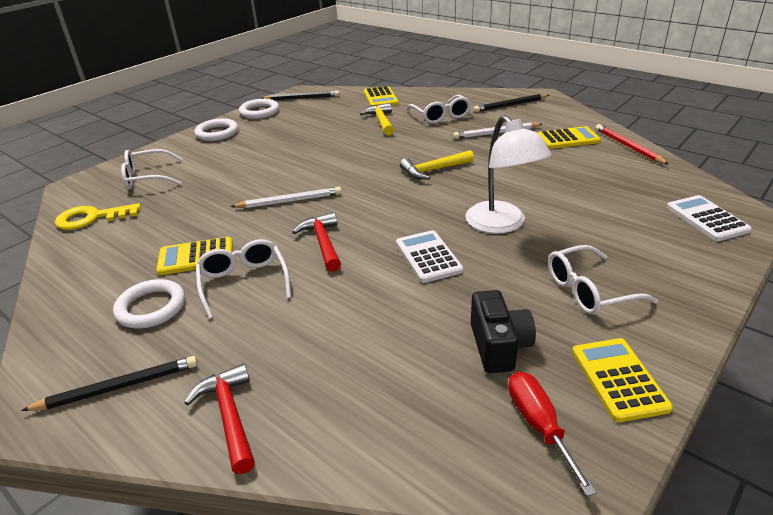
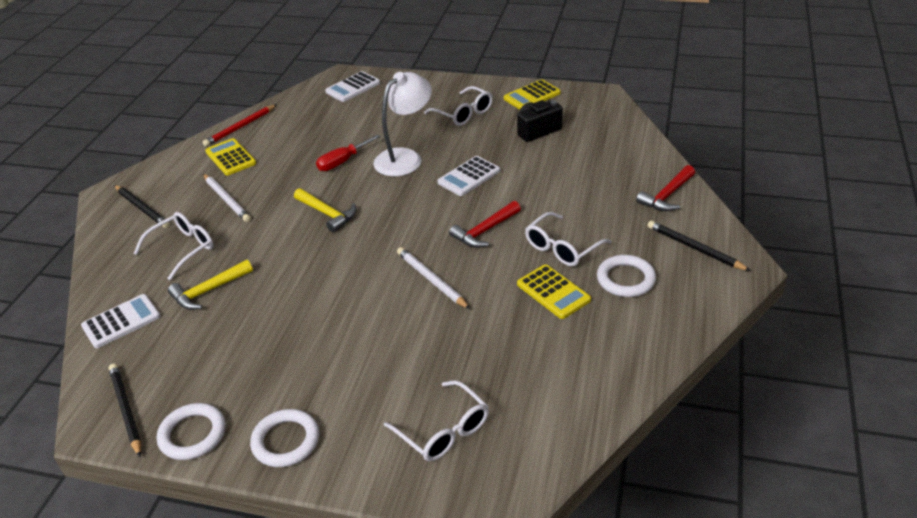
camera: 115 degrees left, 5 degrees up
(91, 218) = (552, 417): yellow key -> none
(380, 98) = (121, 321): yellow calculator -> white calculator
(539, 425) = (581, 109): red screwdriver -> red screwdriver (342, 162)

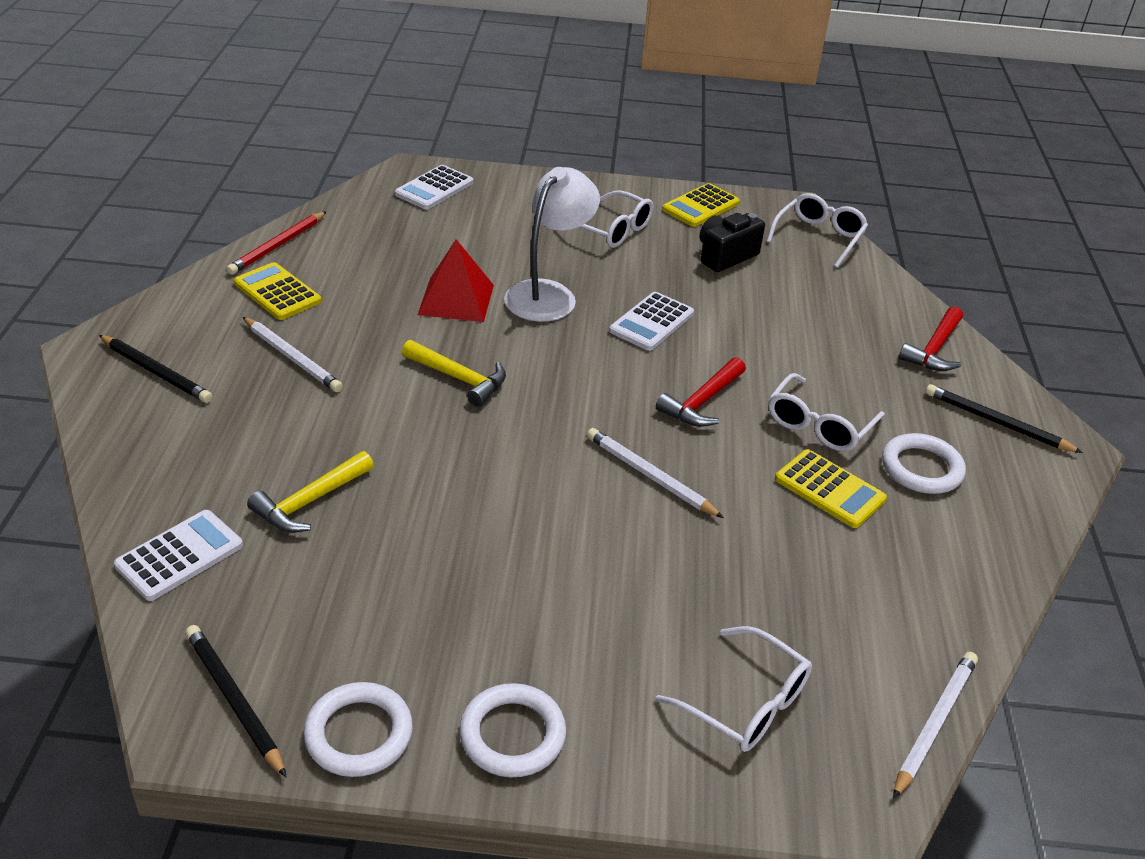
camera: 15 degrees left, 0 degrees up
(183, 249) = (246, 436): white glasses -> white glasses (819, 237)
(342, 162) = (456, 299): red screwdriver -> red pyramid
(569, 452) = (934, 724): none -> white pencil

